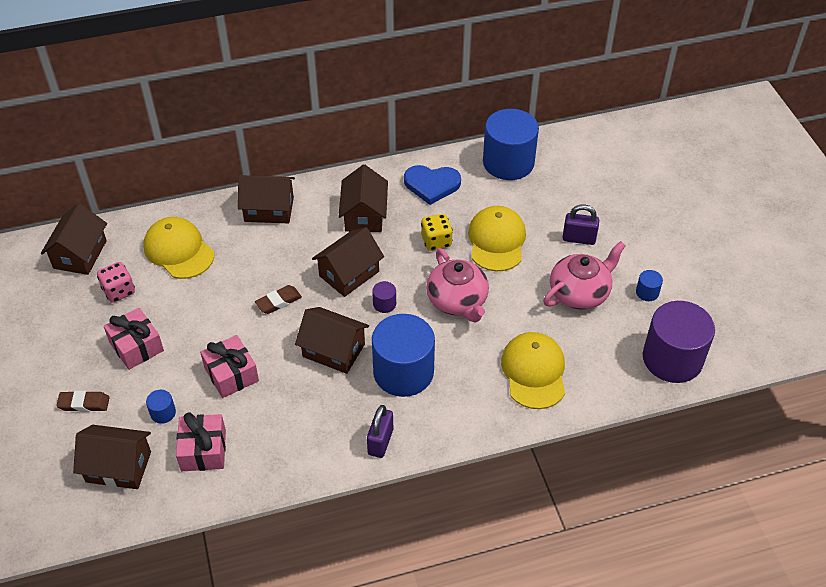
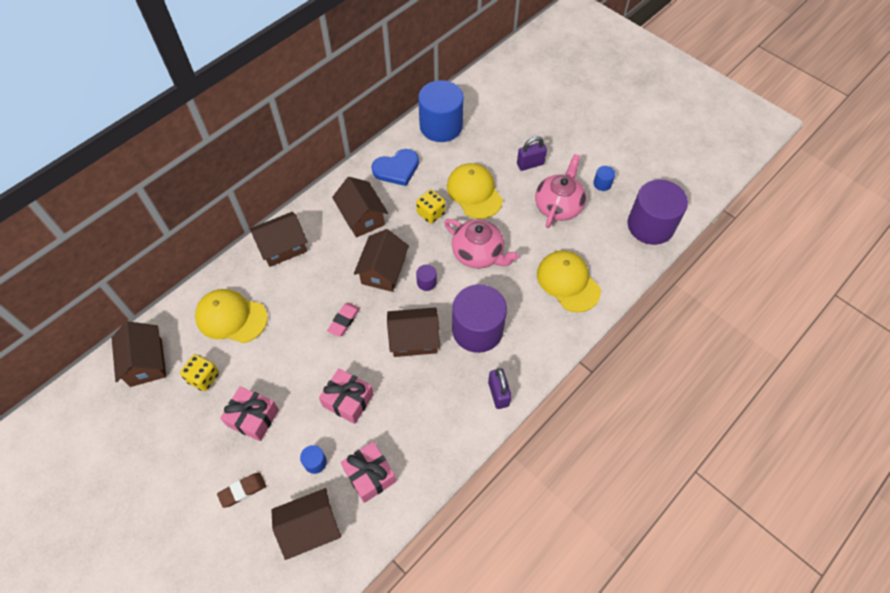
camera: 30 degrees left, 10 degrees up
(119, 291) = (204, 378): pink dice -> yellow dice
(278, 302) = (344, 321): brown eraser -> pink eraser
(403, 372) = (477, 330): blue cylinder -> purple cylinder

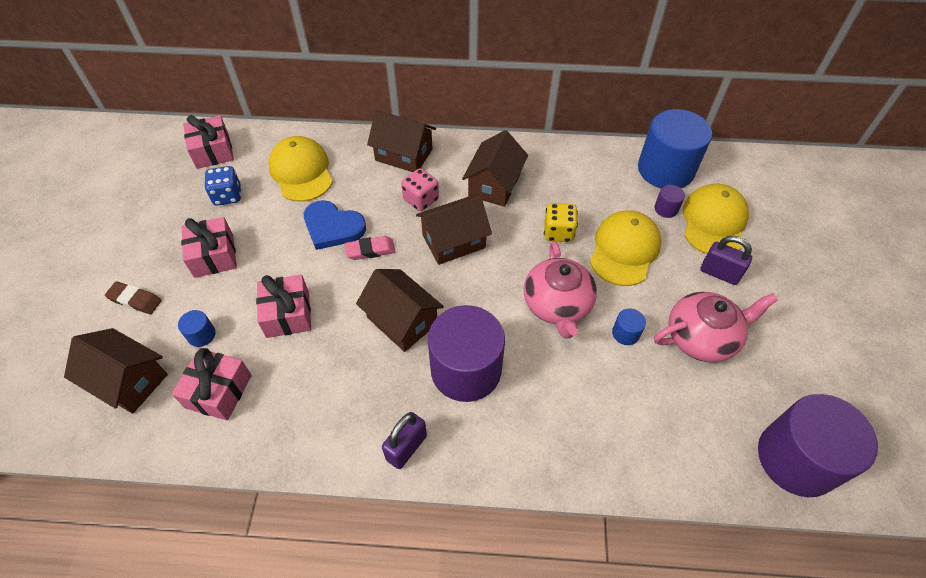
camera: 50 degrees right, 5 degrees down
(146, 362) = (213, 151): brown house -> pink gift
(204, 378) = (228, 196): yellow dice -> blue dice
(332, 265) = (421, 200): none -> pink dice
(396, 169) = (575, 172): blue heart -> blue heart (333, 227)
(426, 282) = (477, 285): purple cylinder -> purple cylinder (666, 209)
(568, 282) = (616, 419): yellow cap -> yellow cap (713, 222)
(602, 183) = (785, 361): blue cylinder -> blue cylinder (625, 333)

